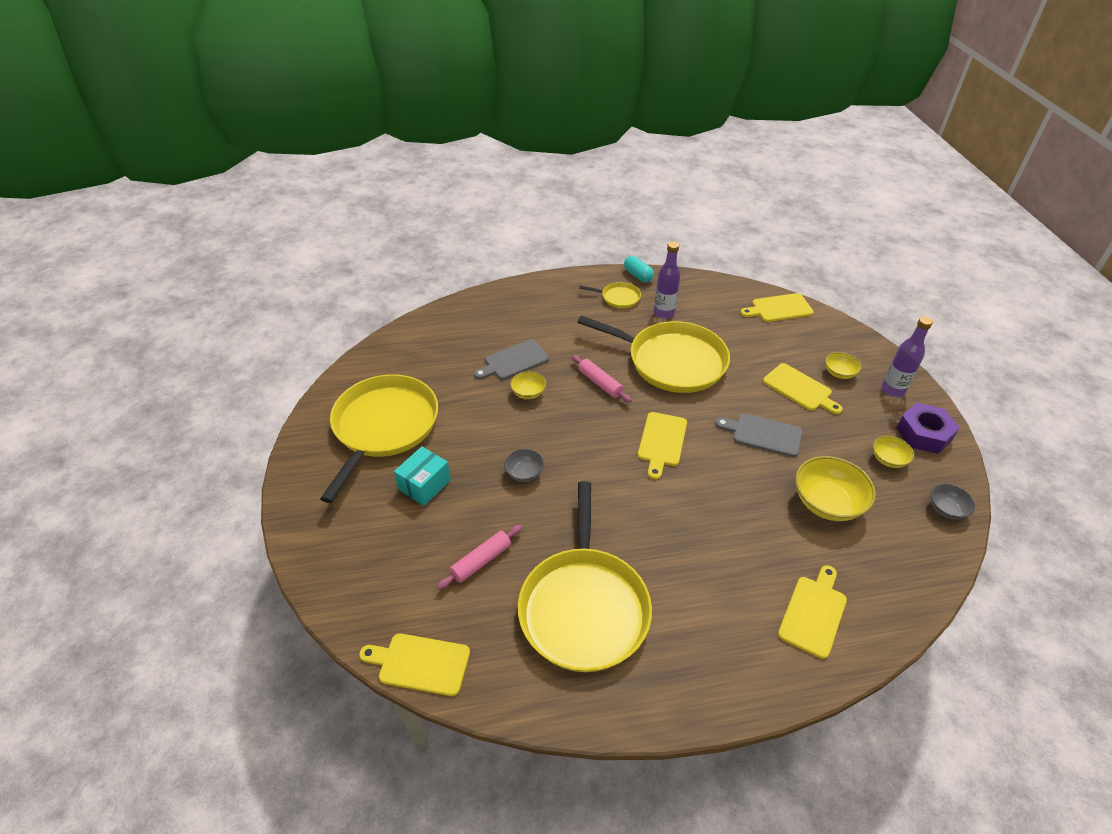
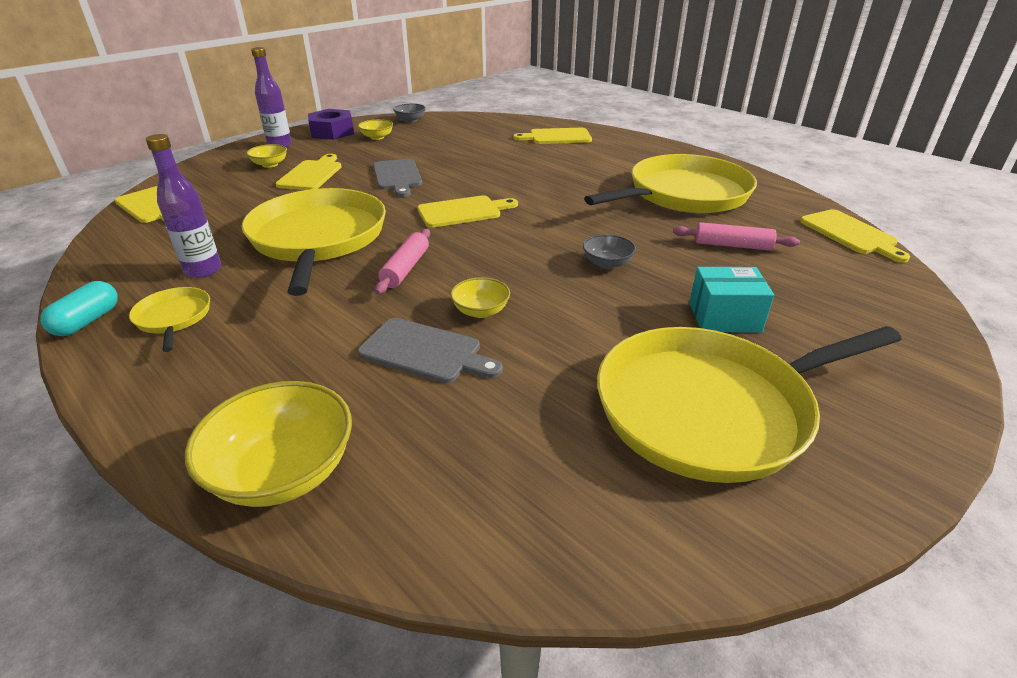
camera: 125 degrees left, 10 degrees down
(827, 502) = (451, 146): yellow bowl -> yellow bowl (283, 472)

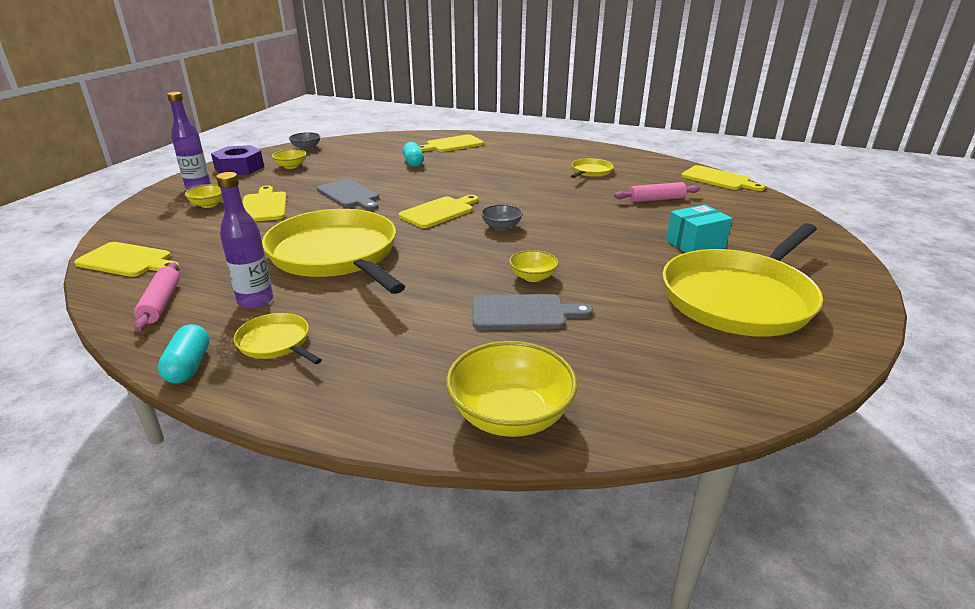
camera: 25 degrees left, 5 degrees down
(405, 268) = (440, 261): pink rolling pin -> pink rolling pin (161, 303)
(495, 151) = (413, 163): none -> turquoise capsule
(607, 263) = (587, 227): grey bowl -> grey bowl (501, 227)
(683, 194) = (590, 171): yellow pan -> yellow pan, size x0.43

